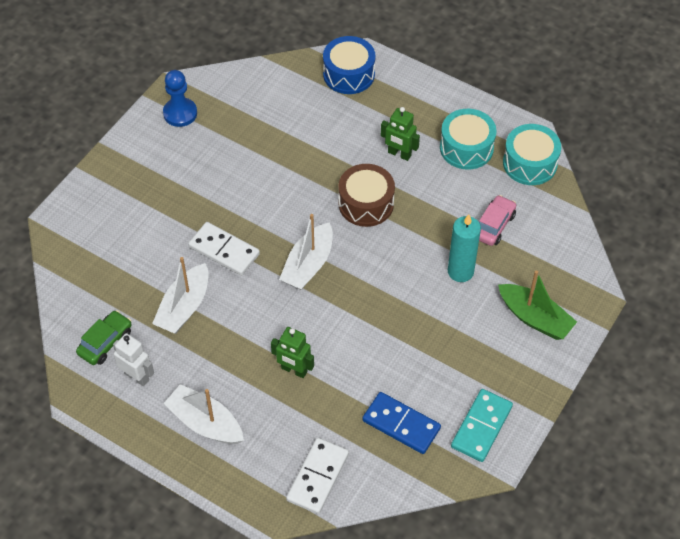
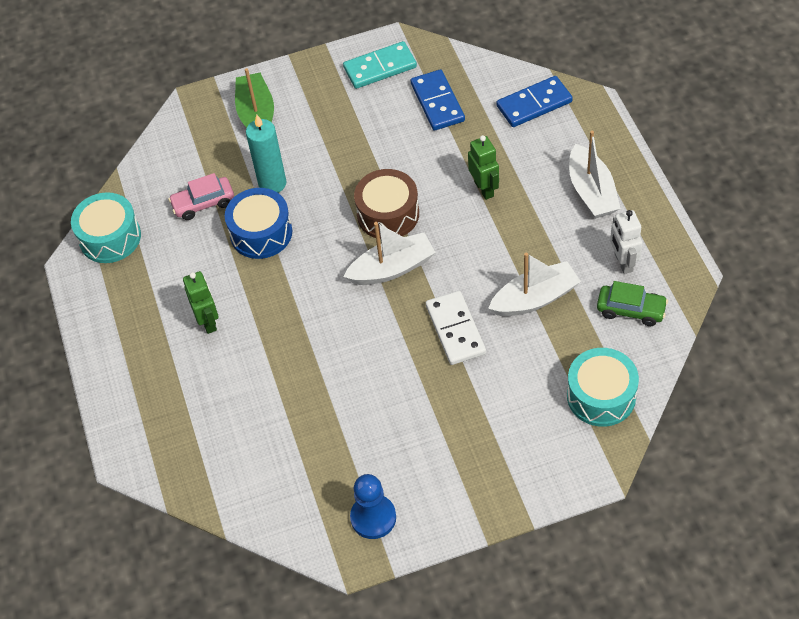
camera: 135 degrees left, 0 degrees up
(105, 342) = (631, 310): green car -> green car turned 150 degrees counterclockwise
(318, 477) = (534, 104): white domino -> blue domino
(349, 74) = (162, 444): blue drum -> blue drum (261, 233)
(366, 204) = (287, 292): brown drum -> brown drum (388, 214)
(466, 148) = (144, 288): turquoise drum -> turquoise drum (601, 396)

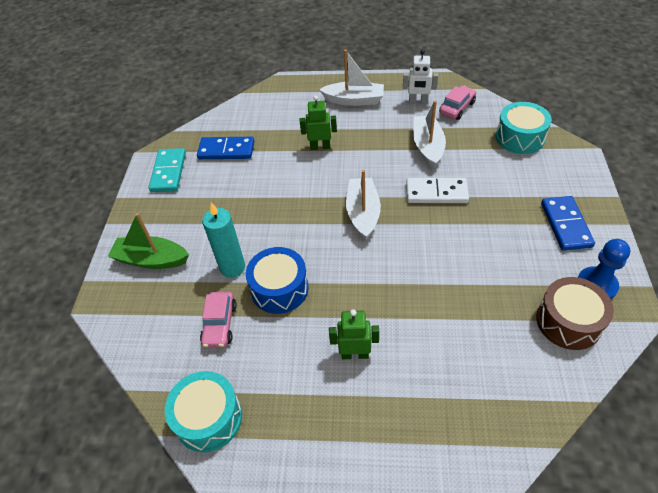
camera: 70 degrees left, 5 degrees down
(388, 214) = (310, 203): brown drum -> brown drum (568, 321)
(534, 104) = (264, 106): blue domino -> blue domino (565, 225)
(631, 310) = (457, 108): green car -> pink car

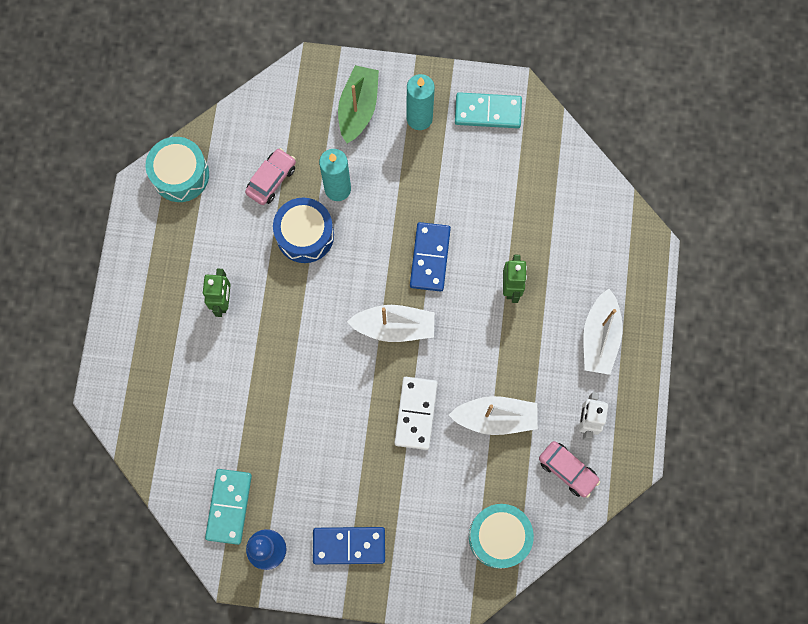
camera: 90 degrees right, 25 degrees up
(168, 215) = (419, 118): none -> turquoise candle
(220, 324) = (271, 180): pink car -> pink car turned 120 degrees clockwise
(226, 150) = (518, 175): blue domino -> blue domino (430, 258)
(568, 321) = (229, 506): brown drum -> turquoise domino

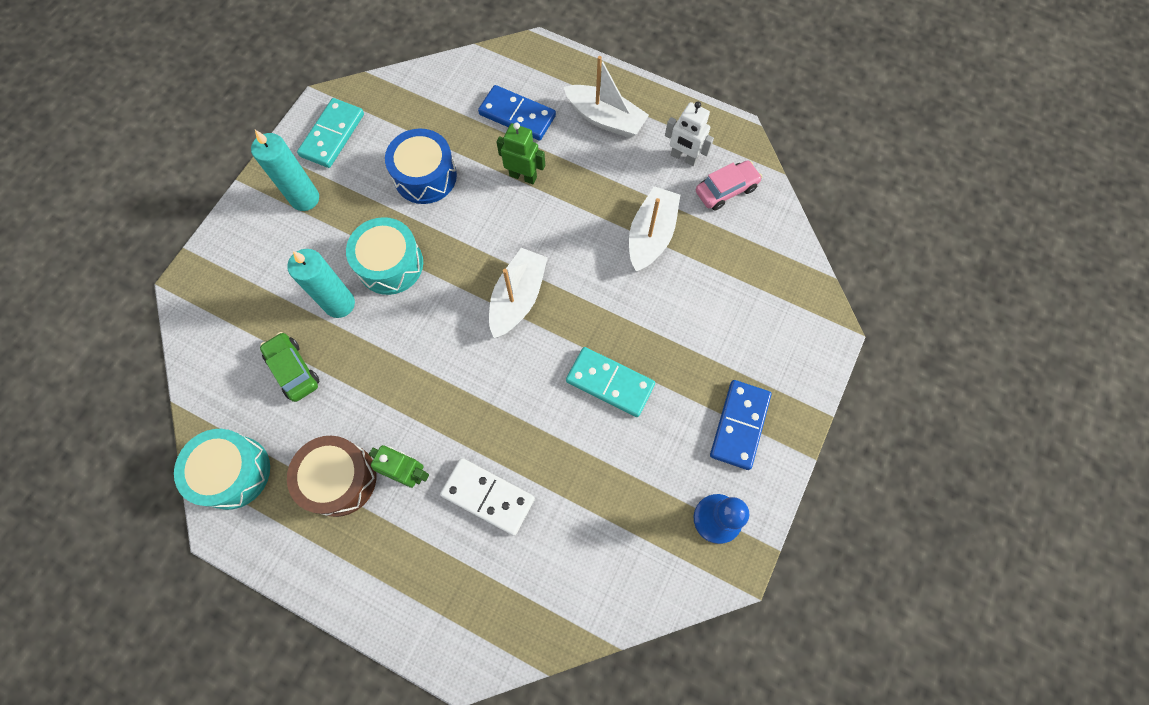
camera: 70 degrees left, 5 degrees down
(201, 252) = (339, 479): none -> brown drum
(229, 506) = (654, 546): turquoise domino -> turquoise domino (610, 383)
(271, 180) = (293, 370): pink car -> green car
(305, 235) = (374, 355): blue drum -> blue drum (425, 176)
(358, 108) = (261, 253): green boat -> none
(416, 413) = (619, 308): white domino -> white domino (488, 496)
(430, 258) = (459, 239): blue domino -> blue domino (517, 115)
(499, 537) = (774, 273): turquoise drum -> turquoise drum (390, 264)

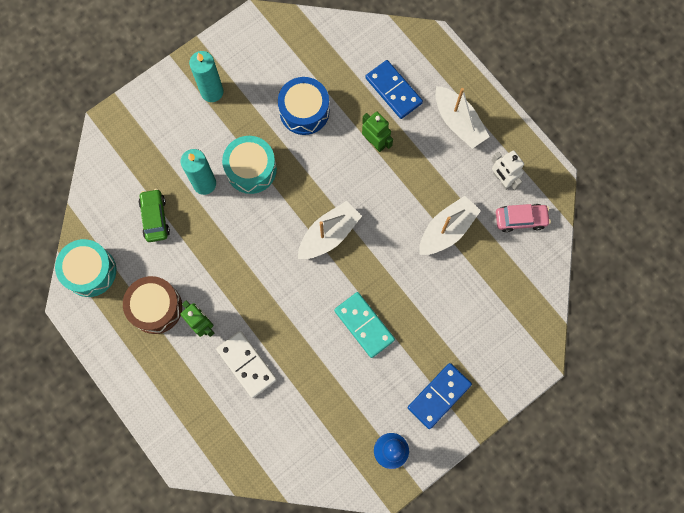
camera: 25 degrees right, 5 degrees up
(332, 135) = (251, 49): turquoise domino -> none

